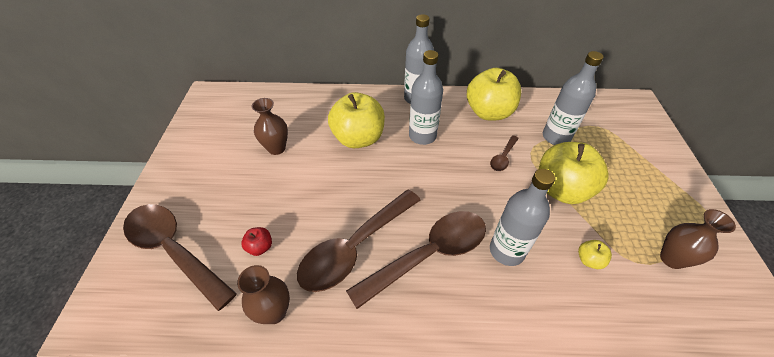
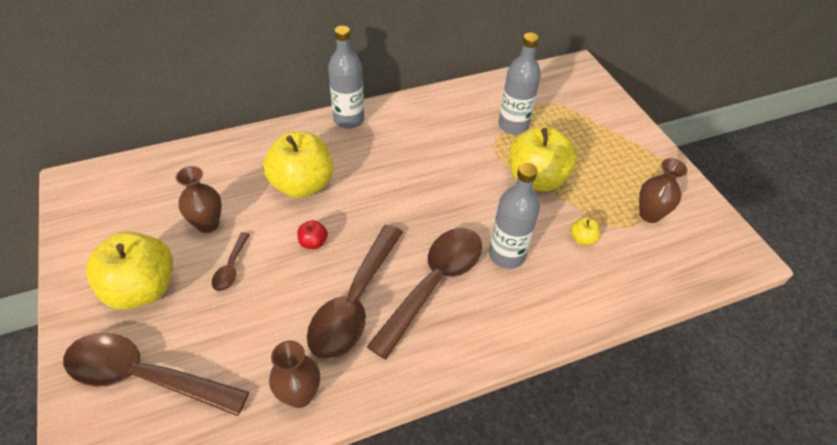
camera: 25 degrees left, 0 degrees up
(260, 247) = (248, 338): red apple -> red apple (313, 243)
(422, 136) = (374, 162): grey bottle -> none
(489, 112) = (435, 116): yellow apple -> yellow apple (142, 289)
(503, 157) = (468, 162): brown spoon -> brown spoon (231, 267)

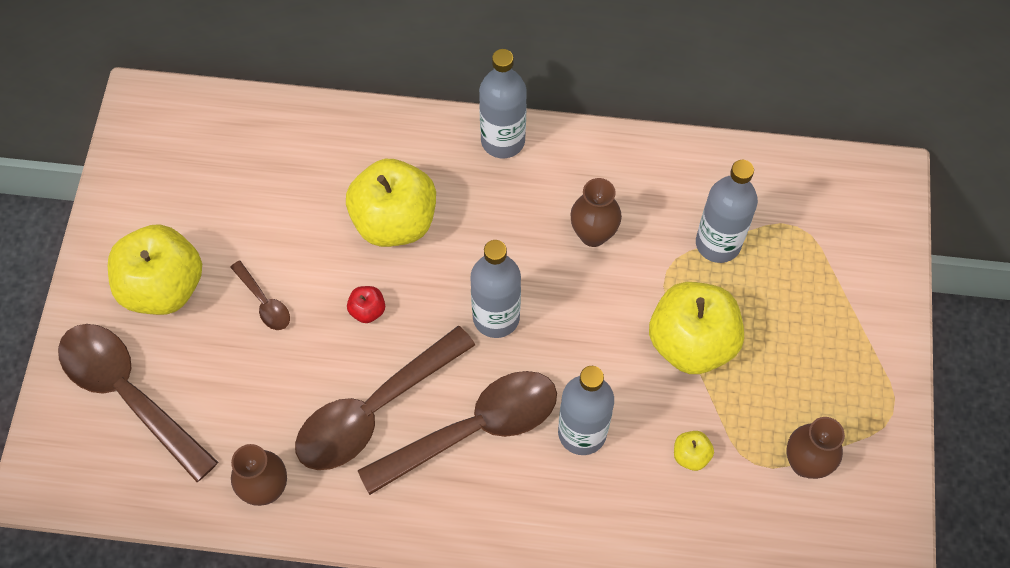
camera: 30 degrees right, 15 degrees up
(208, 224) = (263, 230): brown vase -> brown vase (593, 234)
(231, 267) = (264, 302): brown spoon -> brown spoon turned 75 degrees counterclockwise
(405, 212) = (496, 317): none -> grey bottle

